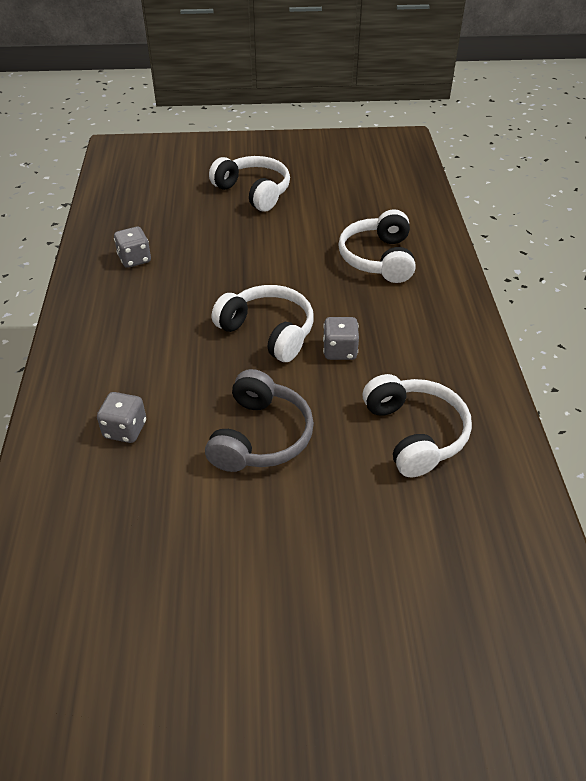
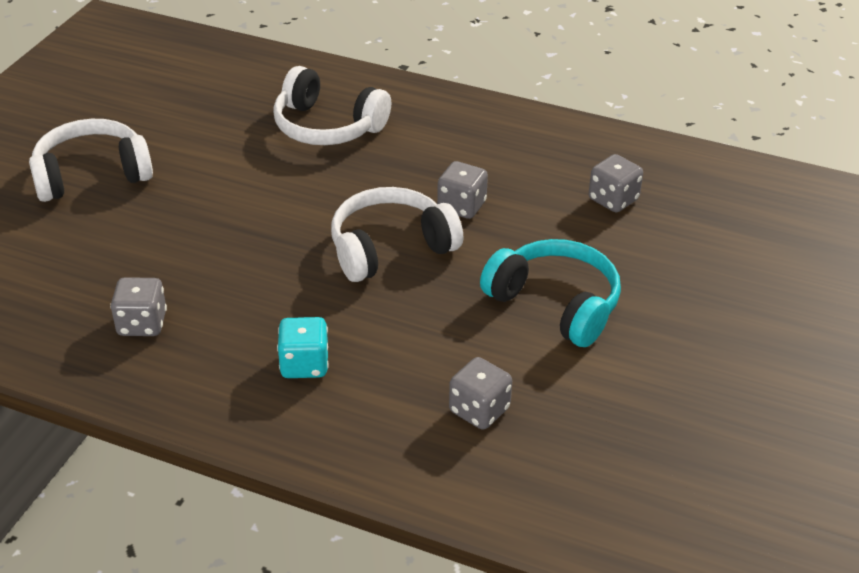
camera: 65 degrees left, 5 degrees down
(131, 334) = (304, 365): none -> turquoise dice
(260, 436) = (555, 304): grey headphones -> turquoise headphones
(415, 433) = (613, 200): white headphones -> grey dice

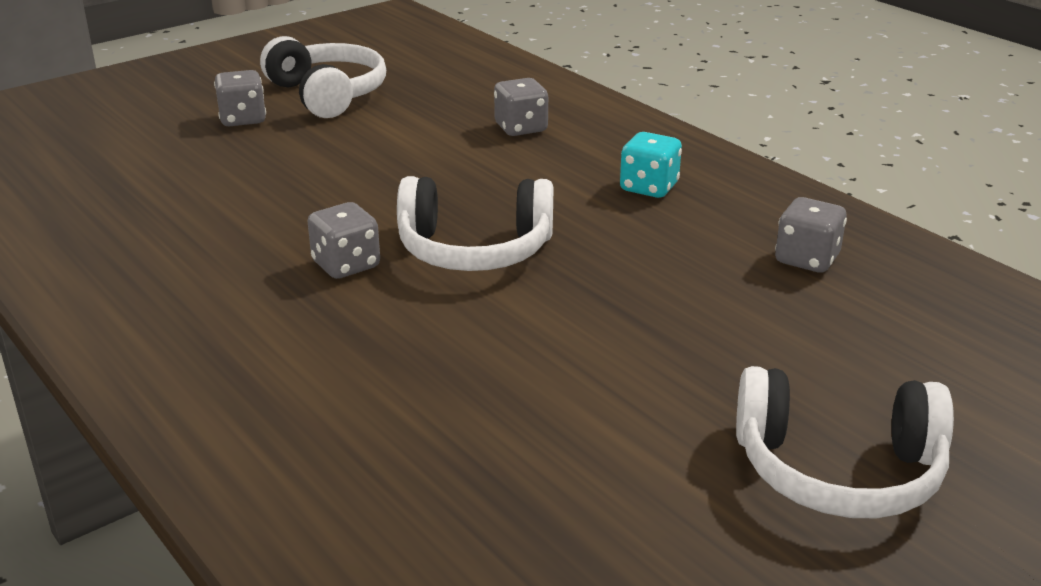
camera: 150 degrees left, 10 degrees down
(327, 127) = (401, 428): white headphones -> white headphones (327, 94)
(555, 304) = (368, 166): turquoise headphones -> none
(613, 200) = (176, 223): grey dice -> grey dice (243, 119)

